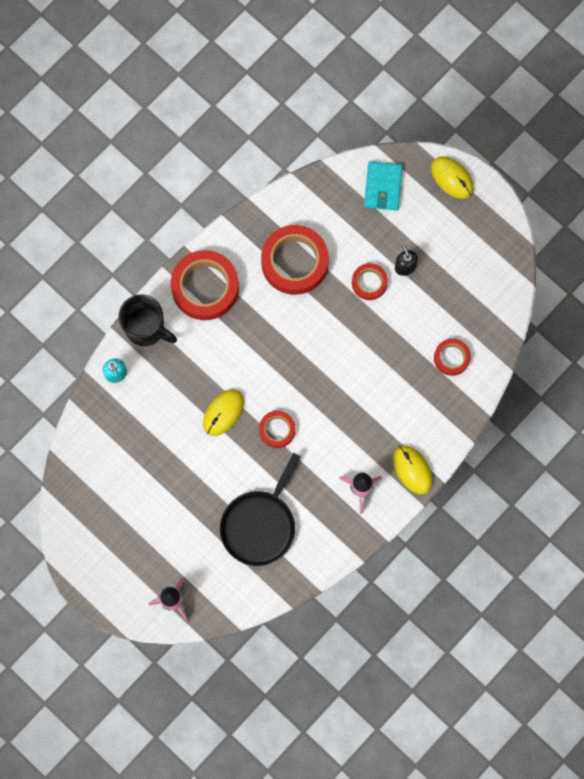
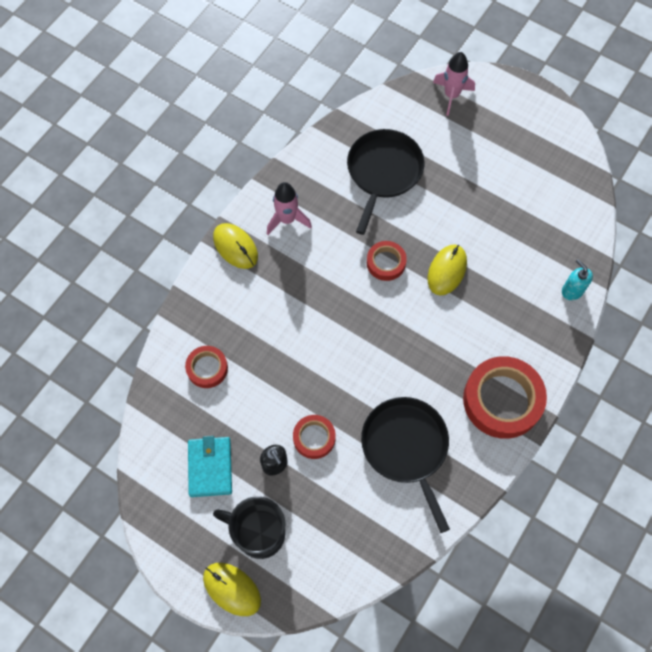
camera: 170 degrees right, 10 degrees down
(146, 328) = (555, 343): black mug -> black mug (259, 533)
(294, 262) = (406, 447): red tape -> black pan
(383, 187) = (317, 561): turquoise wallet -> turquoise wallet (210, 467)

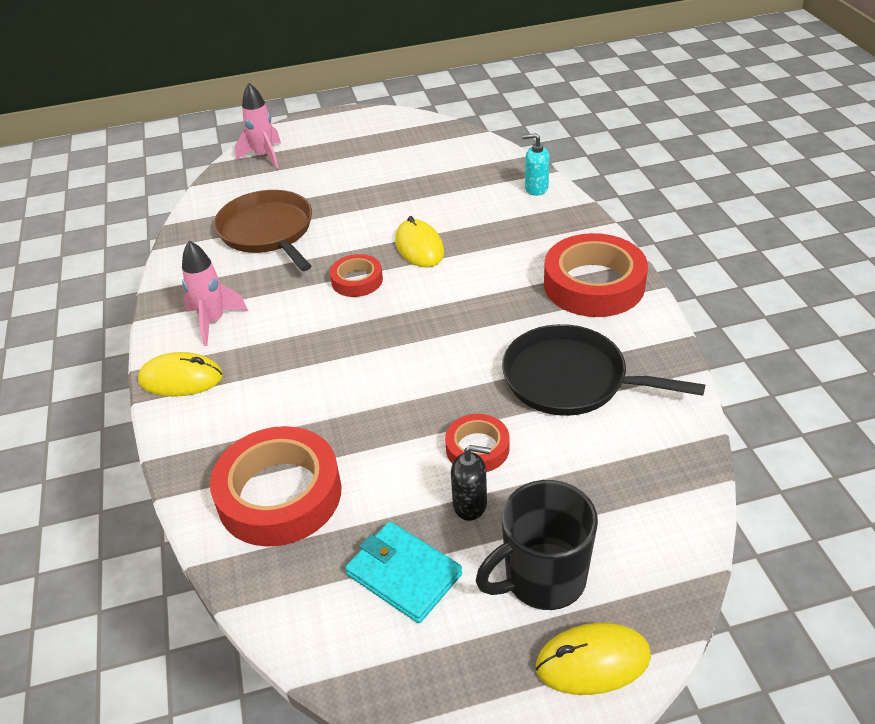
camera: 45 degrees left, 25 degrees down
(207, 368) = (279, 494): red tape -> red tape, size x1.89
(383, 172) = (268, 231): black pan -> brown pan

